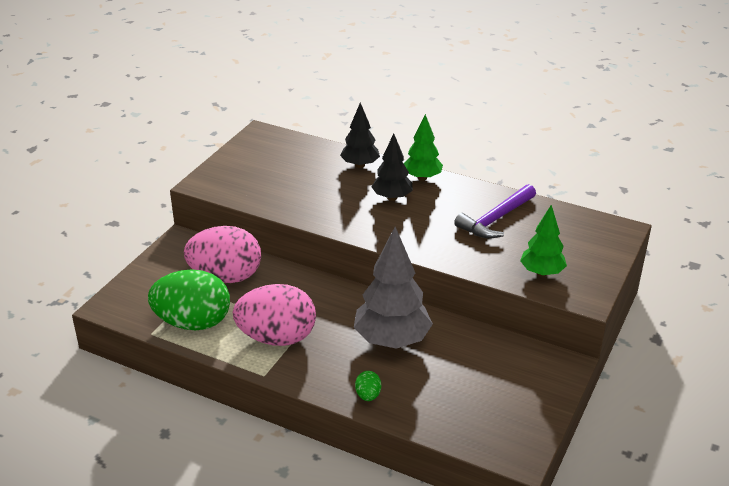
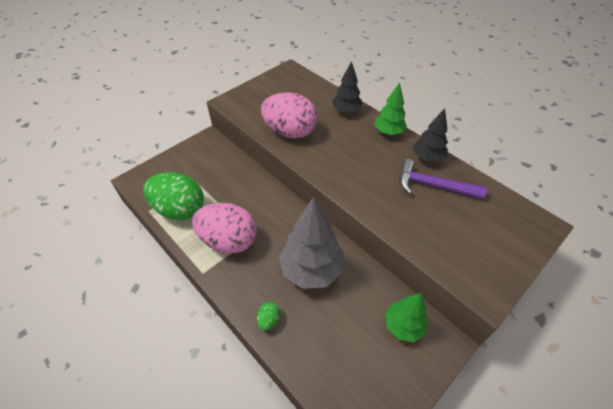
camera: 20 degrees right, 15 degrees up
(226, 277) = (221, 176): pink egg -> pink egg (290, 132)
(392, 197) = (357, 144): black tree -> black tree (427, 157)
(495, 219) = (433, 185): purple hammer -> purple hammer turned 45 degrees clockwise
(541, 272) = (453, 252): green tree -> green tree (403, 325)

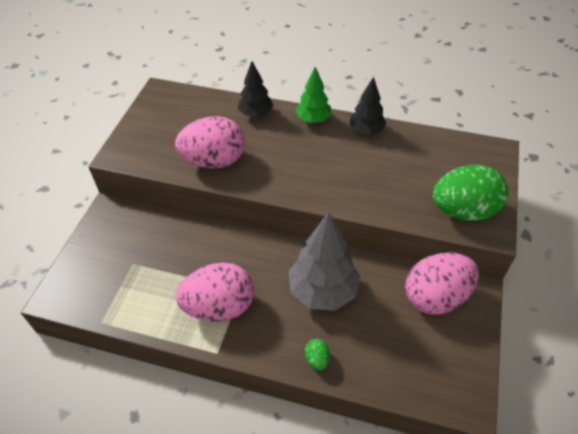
camera: 30 degrees left, 0 degrees up
(180, 209) = (138, 303): green egg -> green egg (463, 211)
(403, 325) = (436, 297): green tree -> pink egg
(433, 185) = (388, 155): purple hammer -> none

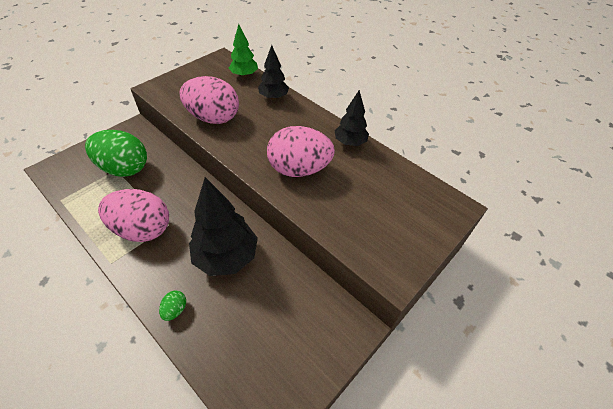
camera: 25 degrees right, 0 degrees up
(313, 119) = (314, 118): green tree -> green tree (244, 75)
(323, 291) = (226, 257): grey tree -> black tree
(436, 297) = (315, 311): pink egg -> pink egg (299, 169)
(463, 211) = (382, 245): green egg -> green egg (124, 168)

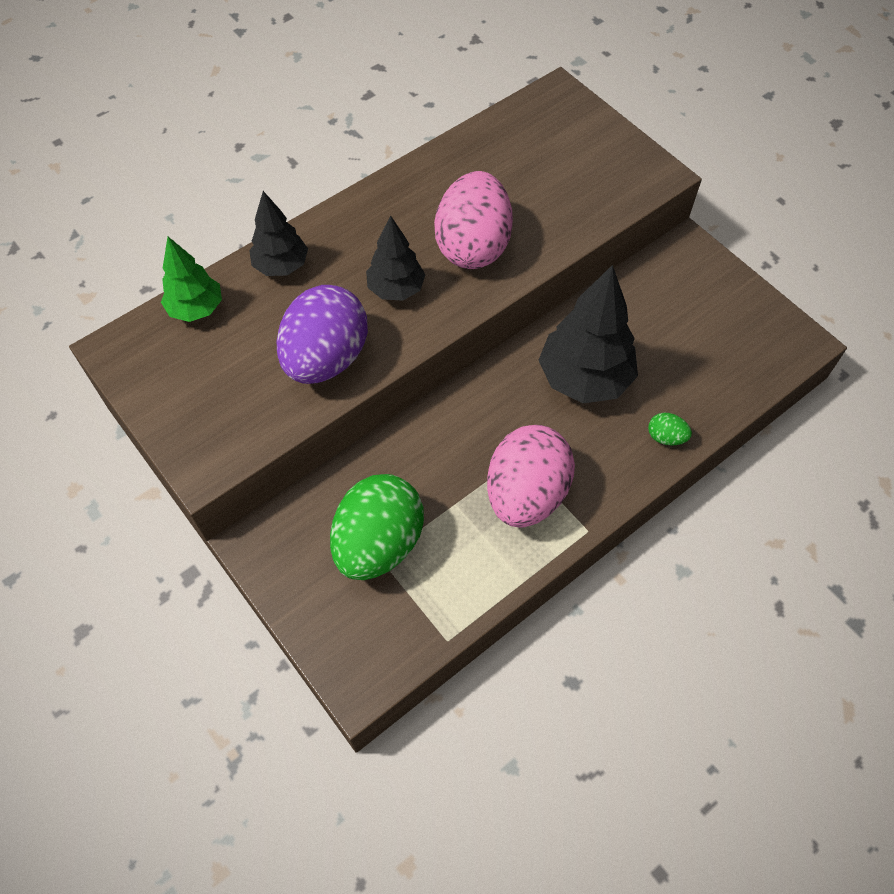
camera: 80 degrees left, 10 degrees up
(213, 118) = (326, 358): pink egg -> purple egg
(350, 142) = (421, 178): black tree -> black tree (396, 289)

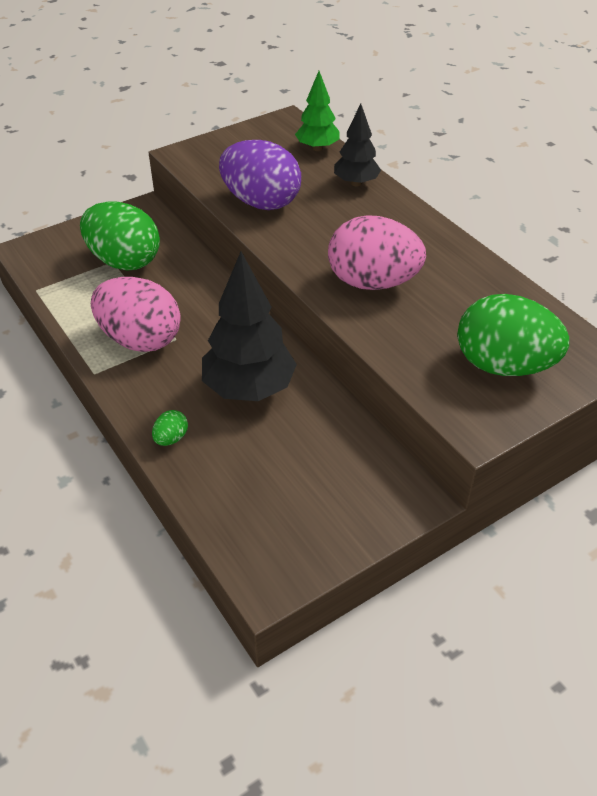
camera: 95 degrees right, 15 degrees down
(396, 289) = (326, 237): black tree -> none
(579, 154) = (503, 365): none -> green egg

